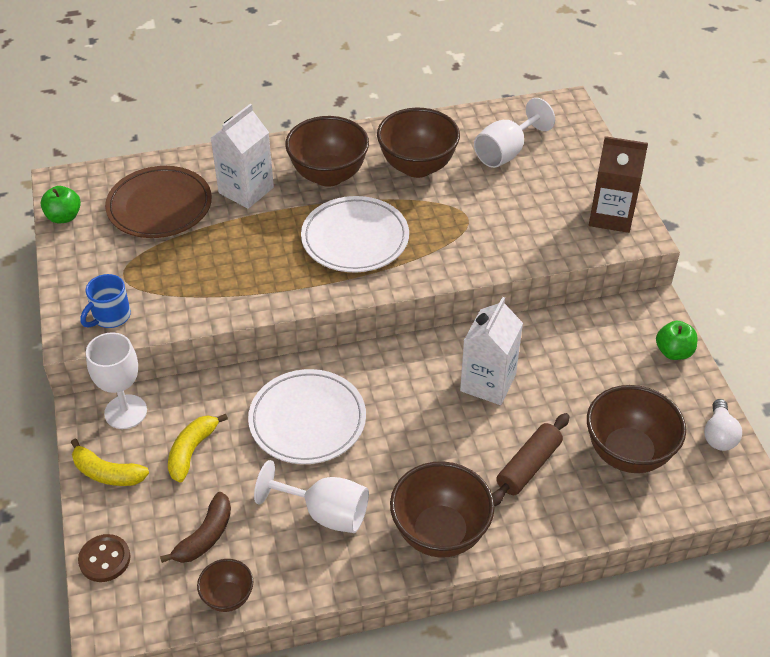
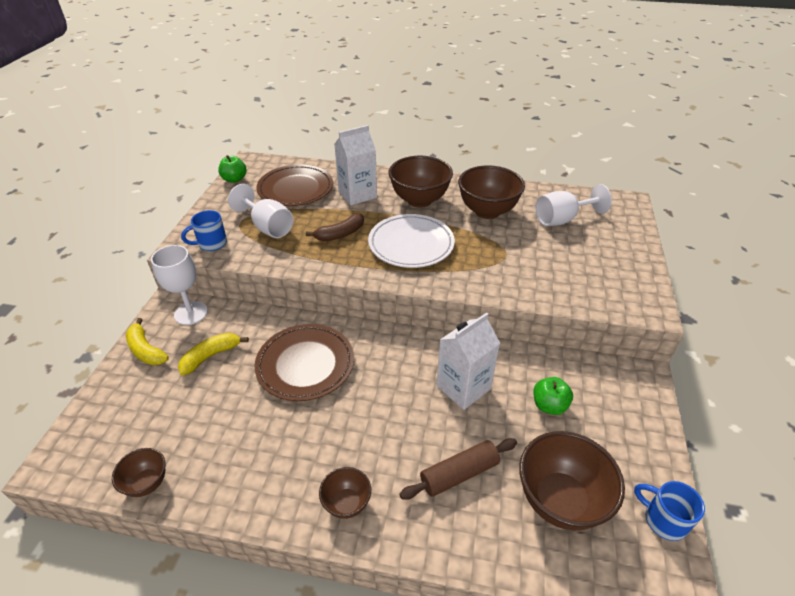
camera: 25 degrees right, 5 degrees down
(104, 559) = (92, 412): brown button -> none
(205, 536) = (170, 424): brown banana -> brown banana (340, 234)
(307, 420) = (305, 364): white plate -> brown plate
(325, 513) = (267, 444): white goblet -> white goblet (268, 227)
(440, 533) = (346, 503): brown bowl -> brown bowl, size x0.52
(611, 216) = (630, 287): brown carton -> none
(673, 352) = (647, 421): green apple -> green apple (549, 405)
(719, 435) = (663, 520): white light bulb -> blue mug

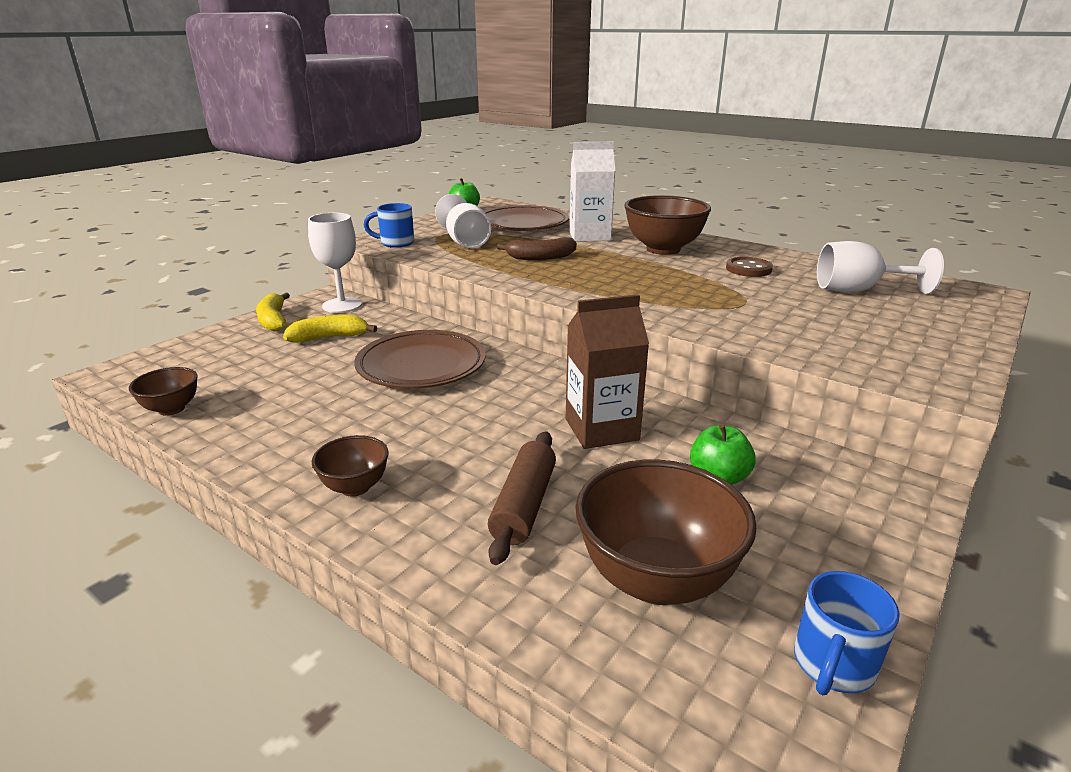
camera: 25 degrees right, 15 degrees down
(411, 244) = (619, 276): white plate -> none
(459, 474) = (524, 505): brown rolling pin -> brown rolling pin turned 75 degrees counterclockwise
(463, 387) = (601, 429): white carton -> brown carton
(487, 211) = (748, 269): brown bowl -> brown button
(663, 520) = (832, 665): blue mug -> blue mug turned 120 degrees counterclockwise

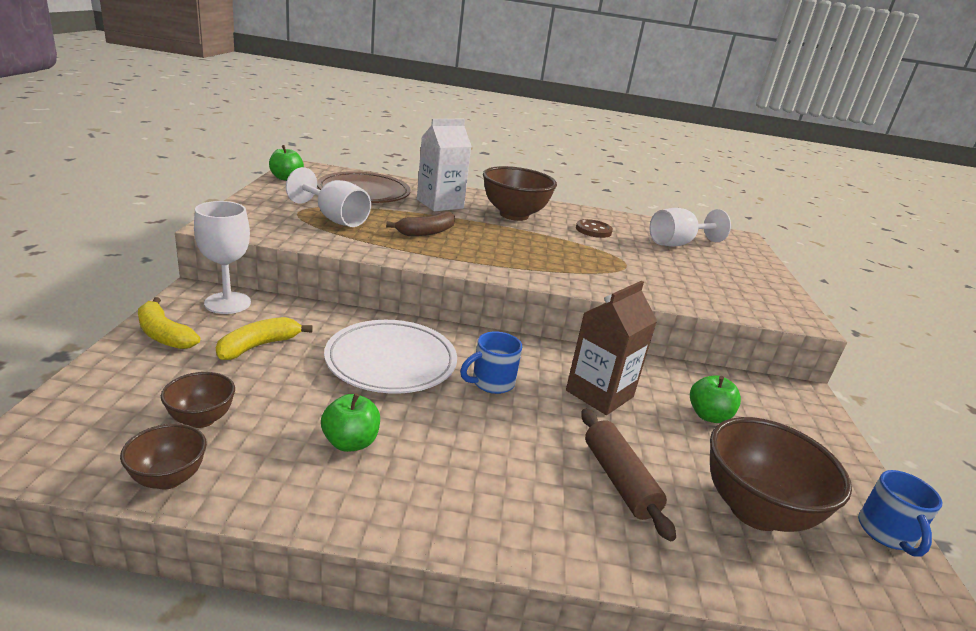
camera: 35 degrees left, 0 degrees up
(316, 416) = (350, 442): none -> green apple
(355, 487) = (474, 508): brown bowl -> brown bowl (201, 419)
(396, 243) = (263, 225): blue mug -> blue mug (491, 383)
(421, 365) = (391, 361): brown plate -> white plate

